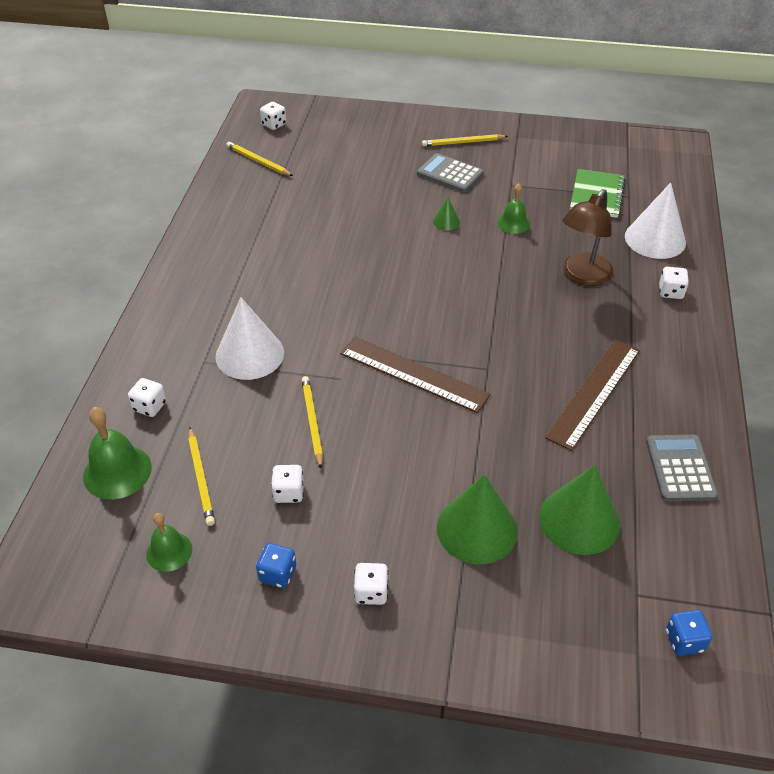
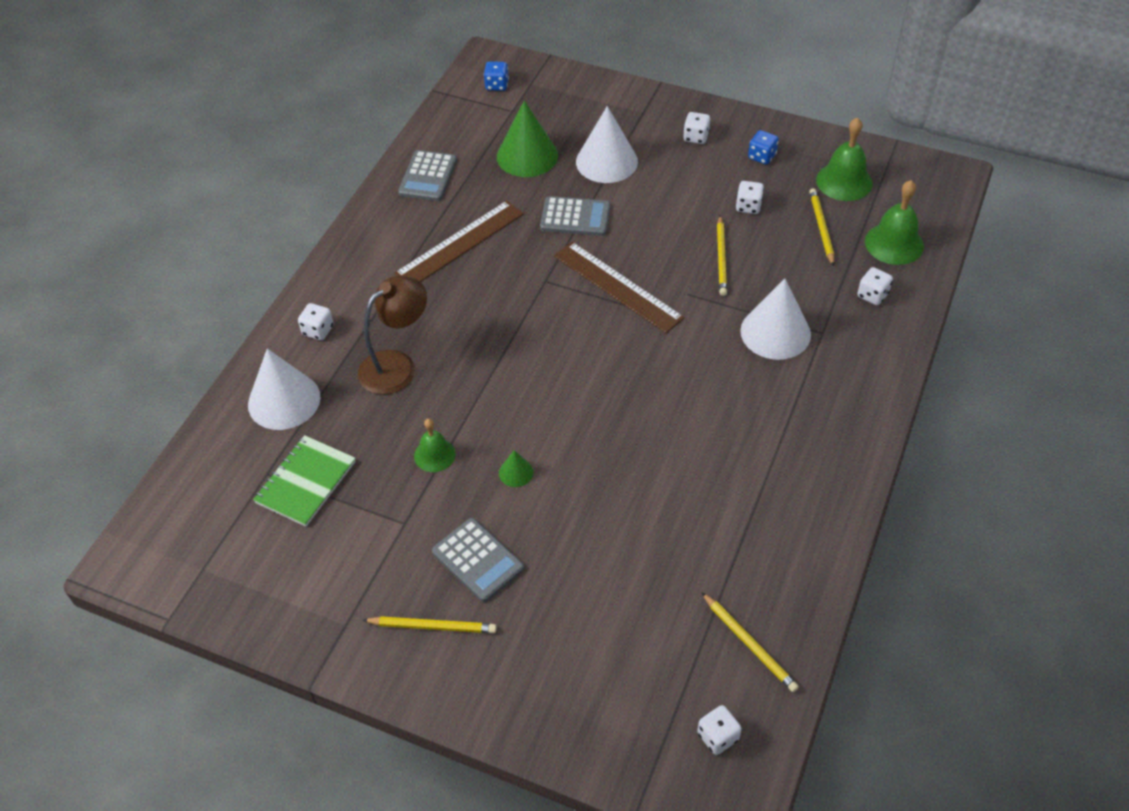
camera: 165 degrees left, 5 degrees up
(169, 551) = (844, 181): green bell -> green bell, size x1.58
(477, 529) = (606, 161): green cone -> white cone
(485, 444) = (575, 217): none -> grey calculator

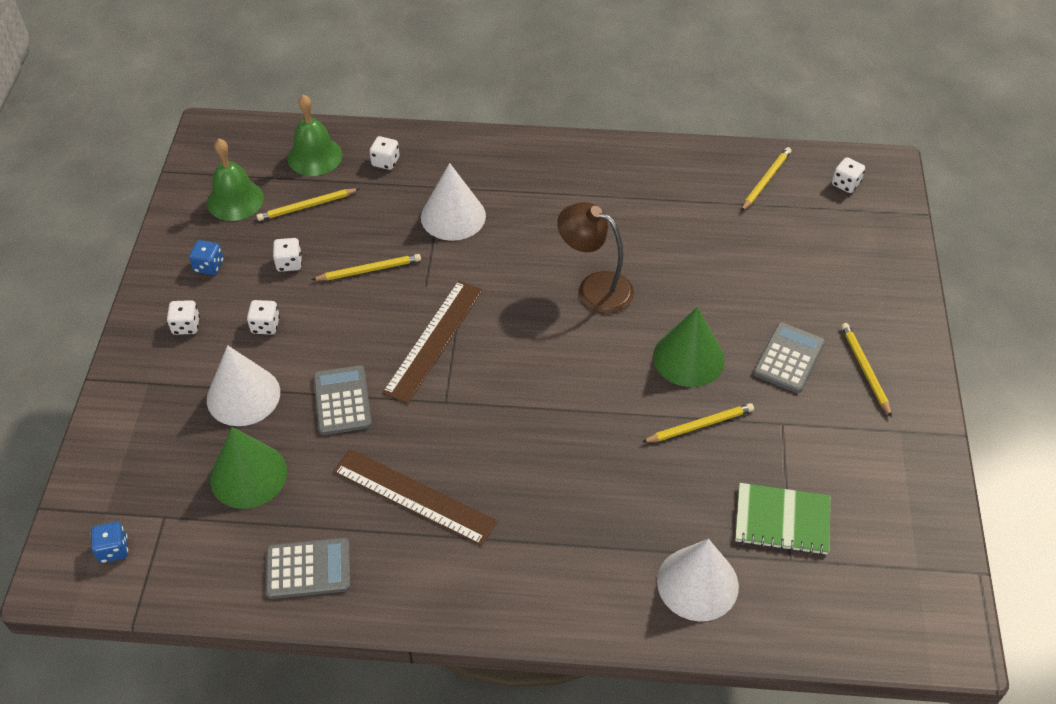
camera: 110 degrees left, 0 degrees up
(318, 330) = (591, 590): white dice -> white dice (265, 326)
(397, 365) = (608, 495): brown lamp -> brown lamp (595, 287)
(434, 455) = (700, 425): green bell -> yellow pencil
(516, 472) = (688, 358): green cone -> green cone, size x2.19

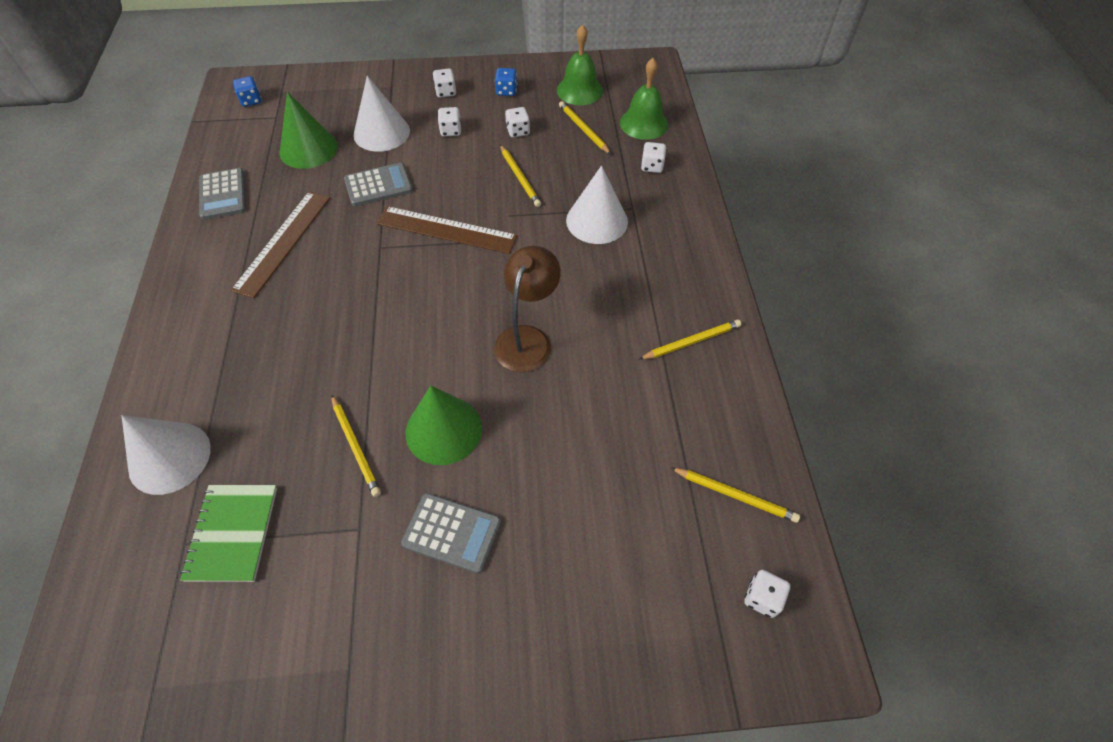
camera: 80 degrees right, 5 degrees up
(864, 369) = (441, 624): yellow pencil -> yellow pencil (691, 341)

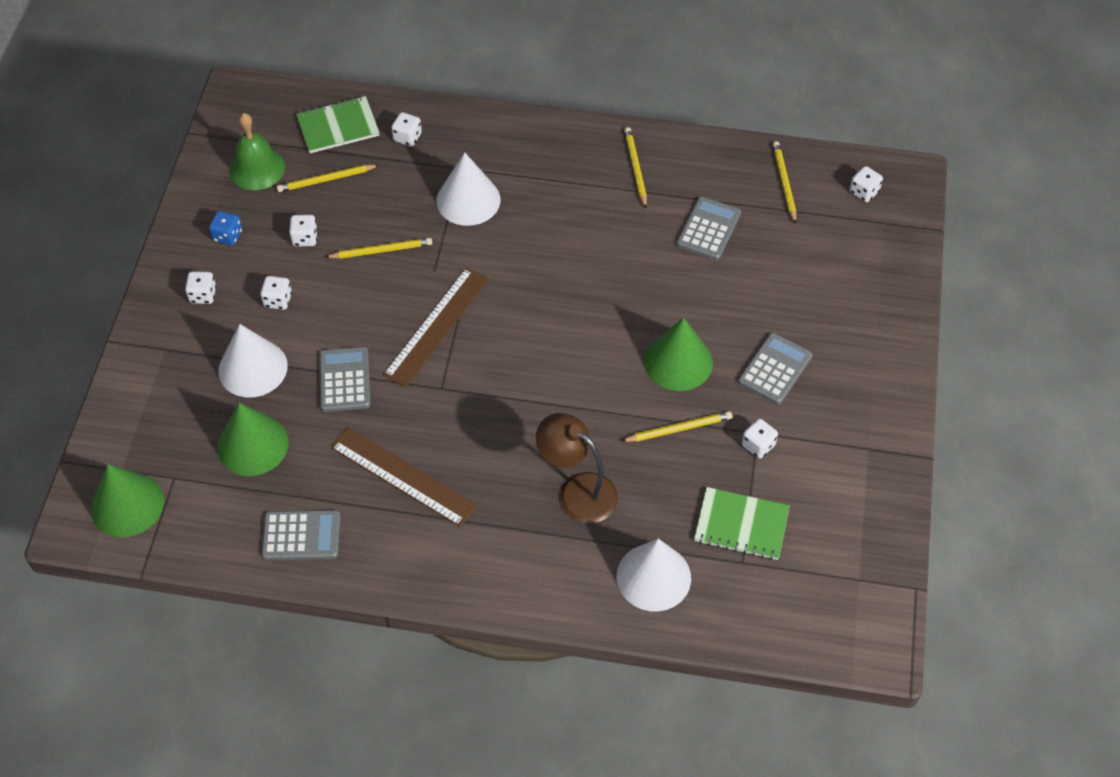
camera: 75 degrees left, 0 degrees up
(251, 101) = (127, 504): blue dice -> green cone
(341, 533) = (758, 445): none -> white dice
(527, 339) = (597, 284): brown lamp -> brown lamp (577, 491)
(634, 426) = (708, 229): none -> grey calculator
(643, 123) = (338, 126): green bell -> green notebook
(735, 495) = (784, 183): yellow pencil -> yellow pencil turned 45 degrees counterclockwise

